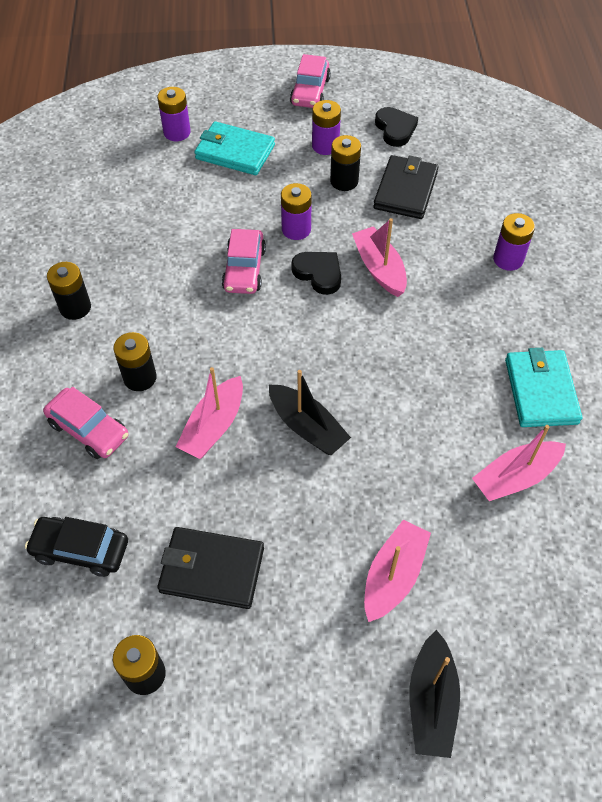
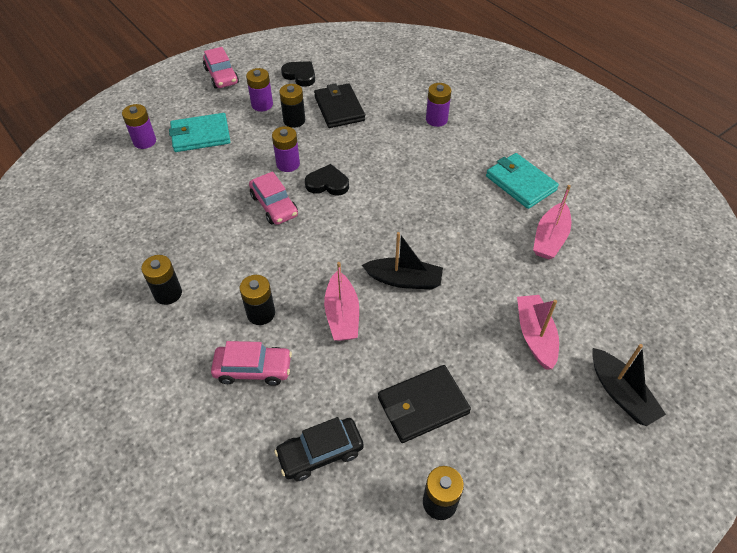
camera: 35 degrees left, 5 degrees down
(379, 268) = (364, 161): pink boat -> none

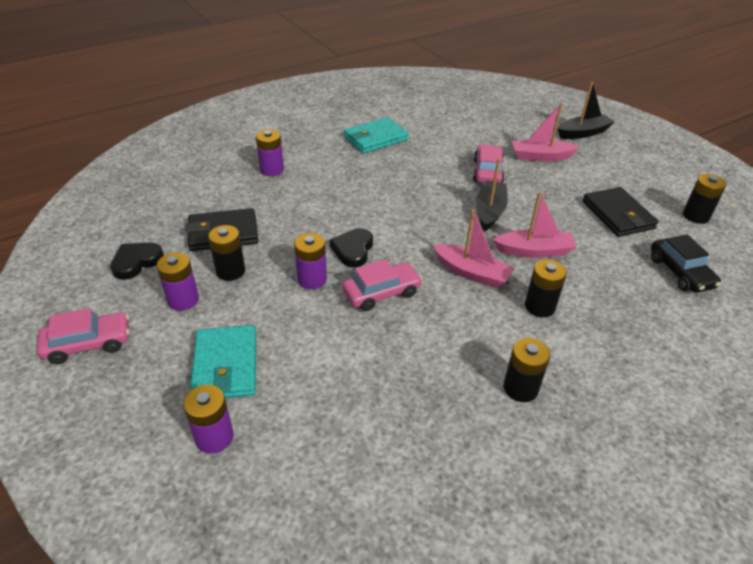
camera: 85 degrees left, 10 degrees down
(253, 369) = (608, 313): pink car -> pink car (487, 172)
(550, 238) = (442, 135): pink boat -> pink boat (471, 273)

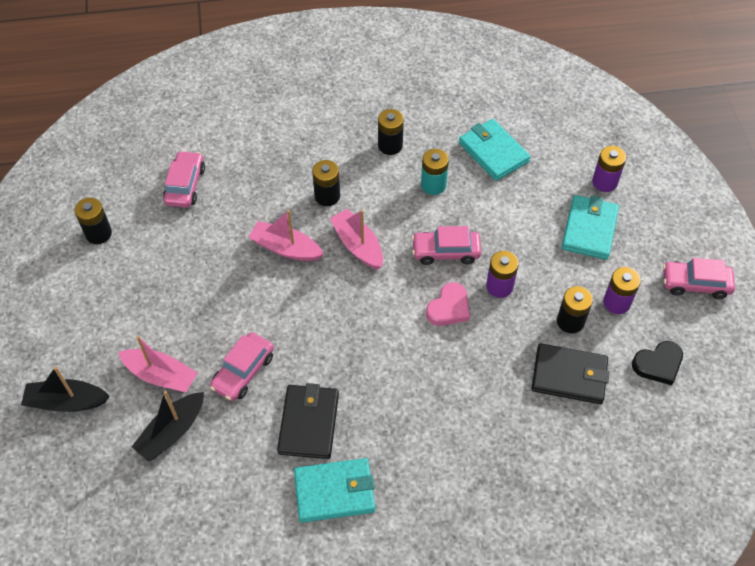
camera: 155 degrees left, 15 degrees up
(272, 170) = (491, 470): purple battery -> none
(353, 250) = (449, 308): black heart -> pink heart
(385, 427) = (493, 152): none -> turquoise wallet
(436, 357) = (433, 185): none -> turquoise battery
(489, 211) = (288, 310): black boat -> black boat (172, 431)
(618, 215) = (169, 261): black wallet -> black wallet (309, 423)
(680, 272) = (185, 185): black car -> pink car

